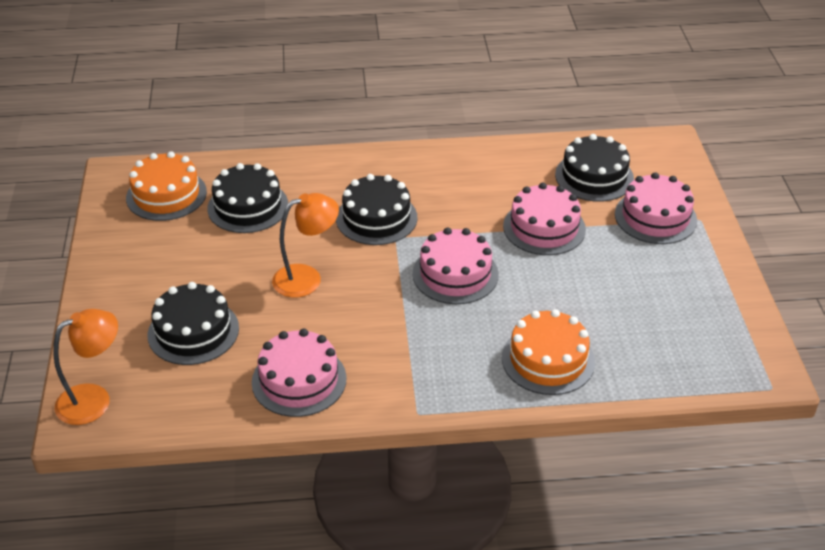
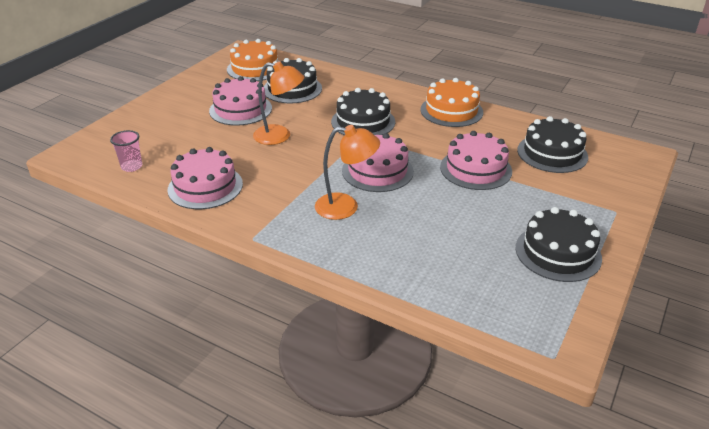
camera: 35 degrees right, 5 degrees down
(94, 399) = (89, 147): orange lamp -> orange lamp (346, 207)
(182, 398) = (131, 166): none -> pink cup
(193, 331) = (182, 137): black cake -> black cake (558, 252)
(548, 359) = (382, 249): orange cake -> orange cake (451, 111)
(655, 217) = (576, 195): pink cake -> pink cake (240, 109)

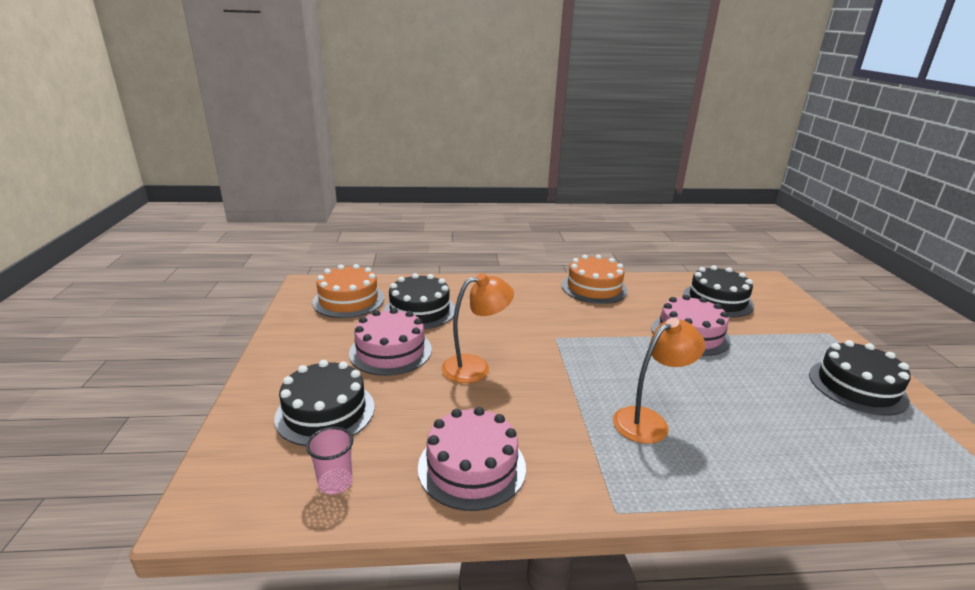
camera: 35 degrees left, 10 degrees down
(363, 121) = (535, 322): black cake -> black cake (325, 412)
(377, 171) = (619, 368): pink cake -> none

